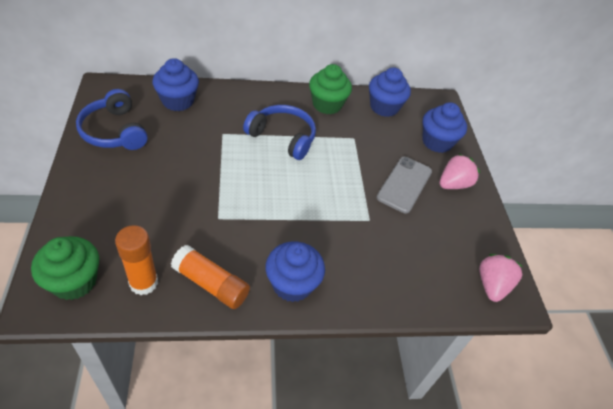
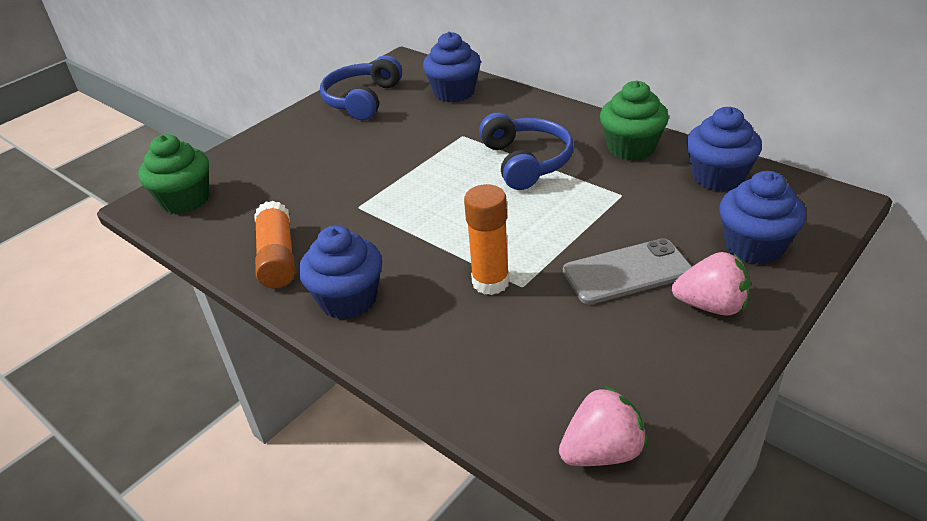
camera: 55 degrees right, 10 degrees down
(143, 283) = (229, 227): orange glue stick -> orange glue stick (490, 282)

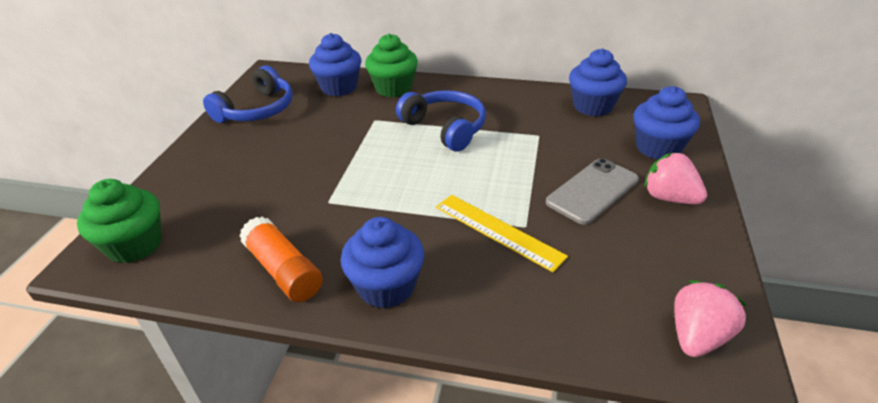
camera: 30 degrees left, 0 degrees up
(362, 100) = (257, 110): blue headphones -> blue headphones turned 135 degrees counterclockwise
(490, 282) = (498, 231): orange glue stick -> yellow ruler
(631, 148) = (516, 100): green cupcake -> green cupcake (393, 88)
(711, 306) = (669, 198): pink strawberry -> pink strawberry turned 120 degrees counterclockwise

